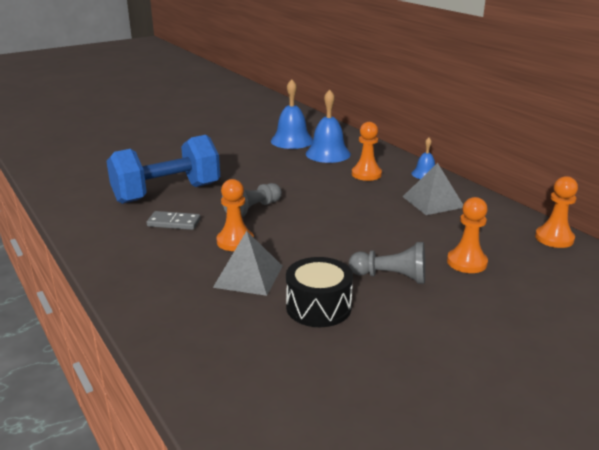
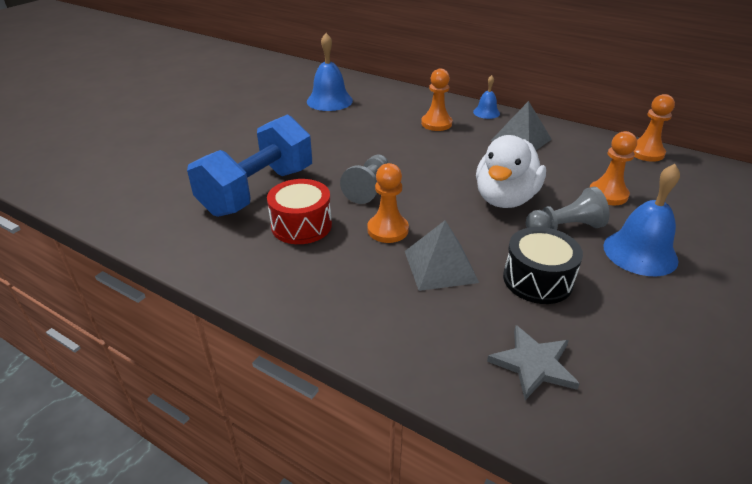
camera: 25 degrees left, 10 degrees up
(174, 223) = (301, 225): grey domino -> red drum
(245, 360) = (533, 364): none -> grey star
(328, 154) = (379, 108): blue bell -> blue bell (640, 253)
(361, 243) = (505, 199): none -> white duck

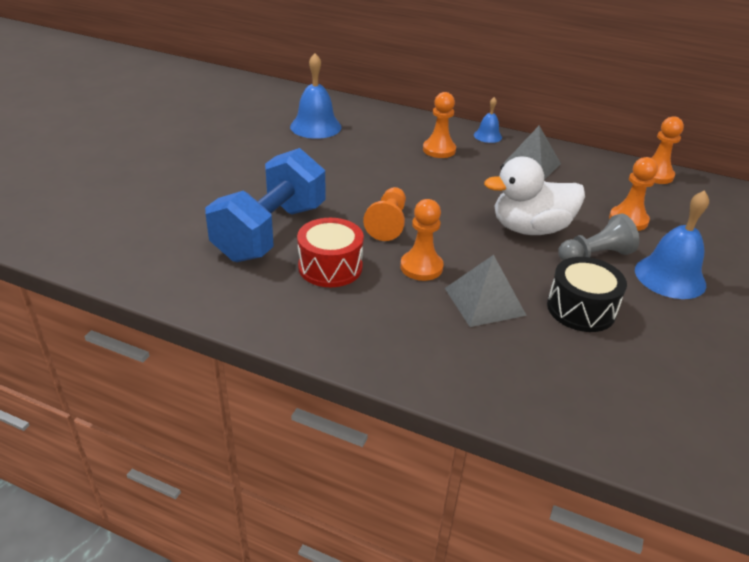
camera: 10 degrees left, 0 degrees up
(368, 188) = (388, 223): grey pawn -> orange pawn
(505, 199) = (530, 229): white duck -> white duck turned 60 degrees clockwise
(533, 364) = (596, 389): grey star -> none

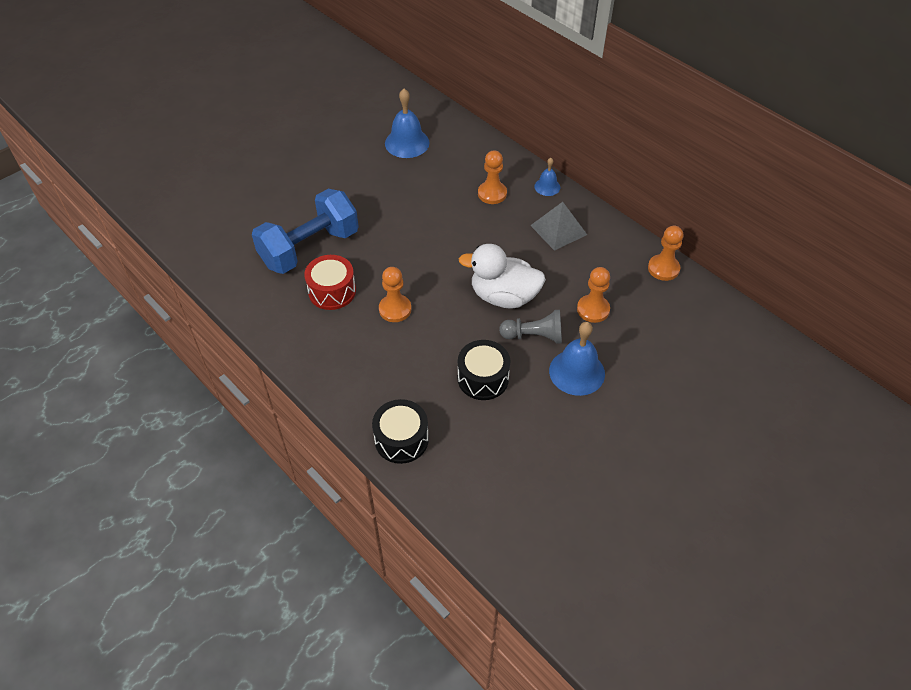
camera: 25 degrees right, 15 degrees up
(388, 223) = (398, 262): orange pawn -> none
(484, 301) = (419, 351): grey pyramid -> none
(547, 403) = (401, 439): none -> black drum

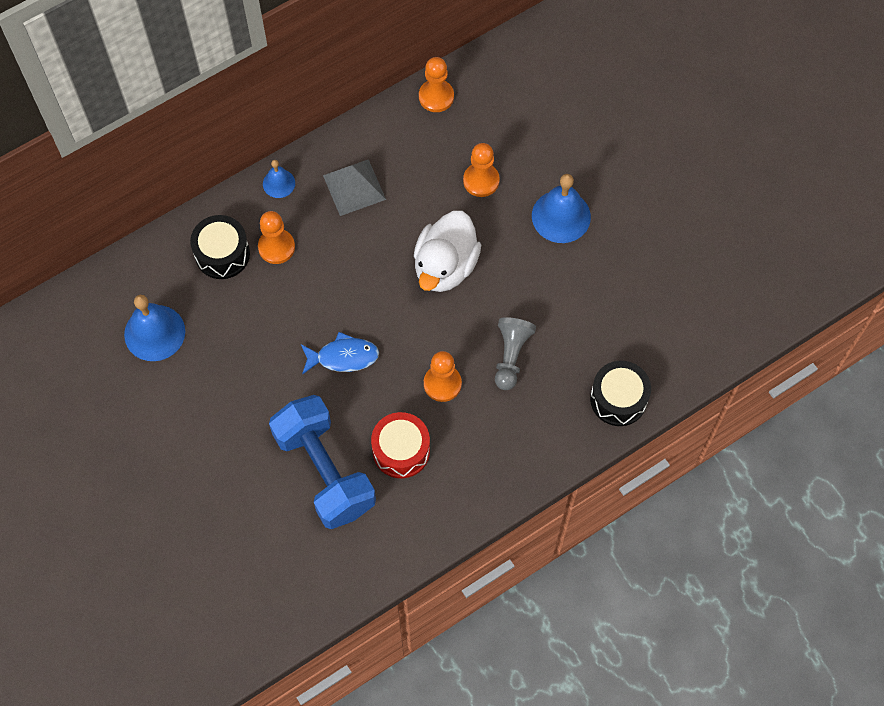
camera: 80 degrees left, 15 degrees up
(407, 245) = (343, 357): none -> blue fish
(483, 378) = (554, 308): black drum -> black drum (222, 254)
(534, 336) = (506, 246): grey pawn -> grey pawn (511, 356)

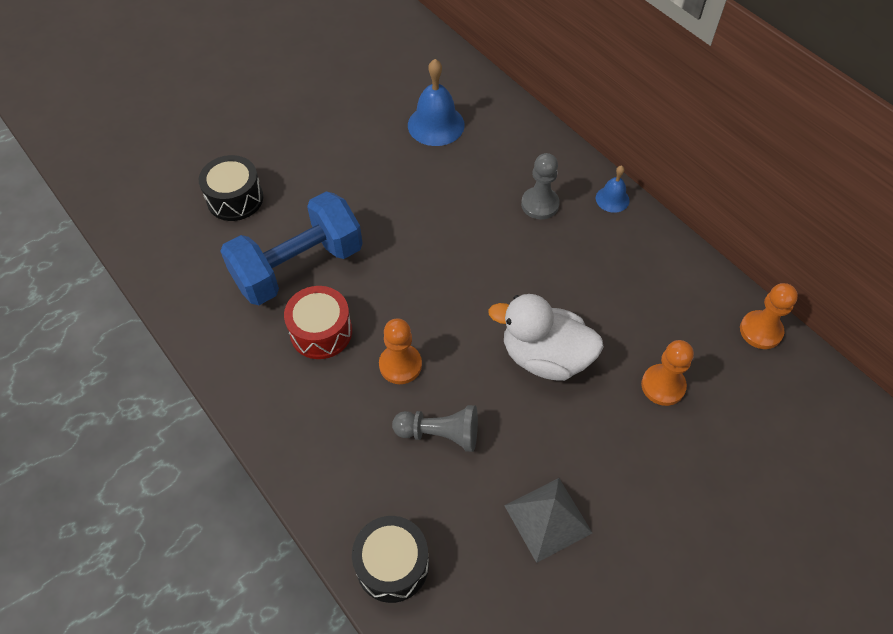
camera: 85 degrees right, 10 degrees down
(222, 254) = (524, 163): black drum -> black drum (235, 199)
(276, 247) = (540, 204): orange pawn -> grey pawn
(343, 357) = (424, 271): blue fish -> none
(354, 187) = (623, 263): grey pyramid -> grey pyramid (548, 519)
(561, 216) = (636, 480): blue bell -> none

